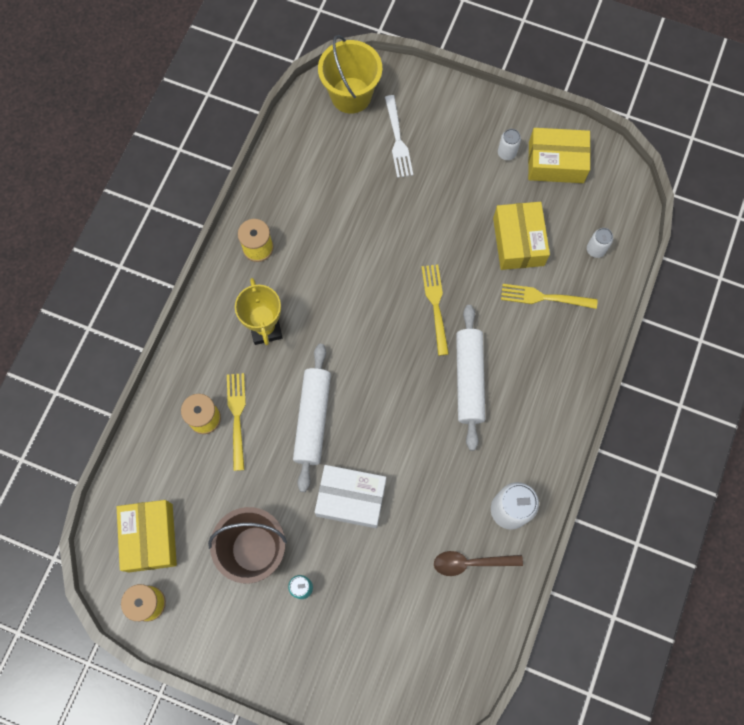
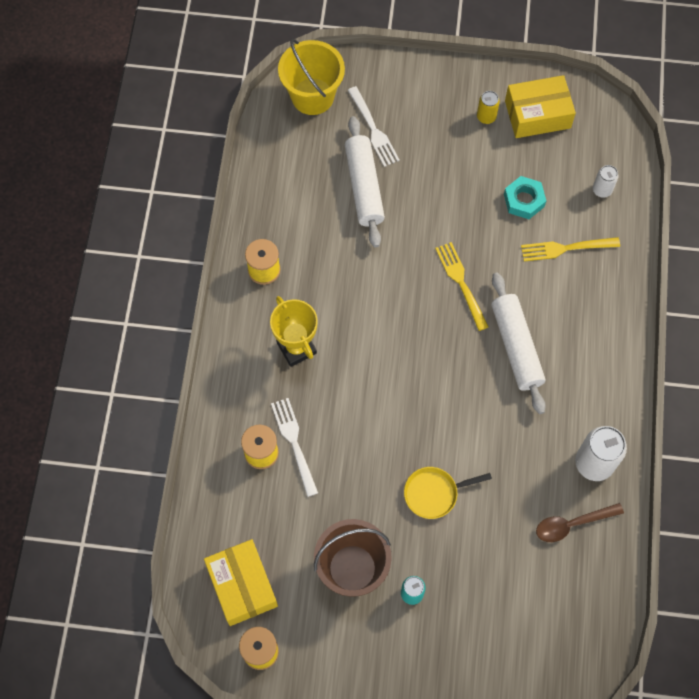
camera: 15 degrees left, 5 degrees down
(237, 417) = (294, 443): yellow fork -> white fork
(313, 419) = (372, 425): white rolling pin -> white rolling pin (364, 187)
(351, 498) = (434, 493): white box -> yellow pan
(506, 153) = (486, 117): white can -> yellow can
(518, 241) = (524, 200): yellow box -> turquoise nut

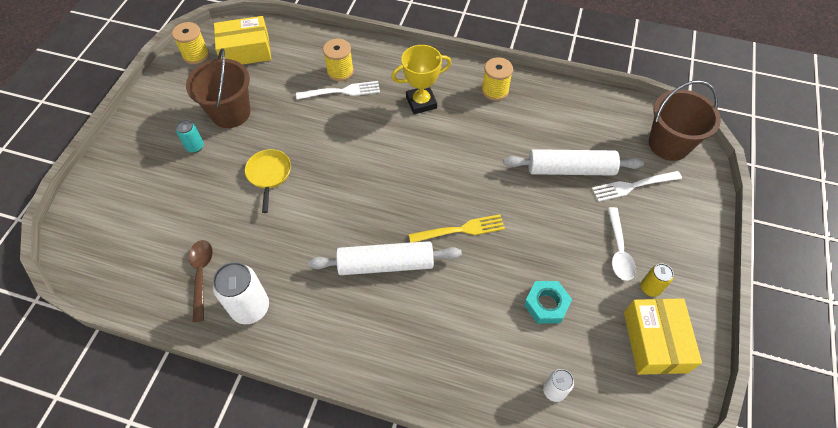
camera: 100 degrees right, 10 degrees down
(312, 96) = (669, 144): yellow bucket -> brown bucket
(452, 142) = (618, 250): none -> white spoon
(565, 248) = (485, 334): yellow fork -> none

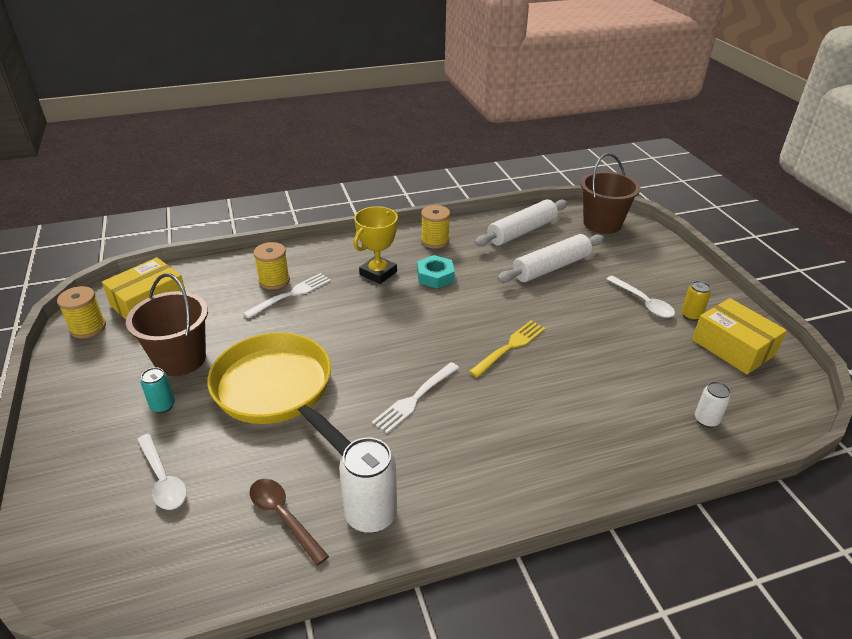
camera: 35 degrees left, 20 degrees down
(158, 204) = (163, 479): none -> white spoon
(269, 175) = (277, 391): yellow pan -> yellow pan, size x2.11
(385, 264) = (471, 404): white rolling pin -> white rolling pin (522, 231)
(546, 304) = (634, 364): turquoise nut -> turquoise nut (435, 276)
(633, 186) = (607, 258): white fork -> white fork (415, 399)

